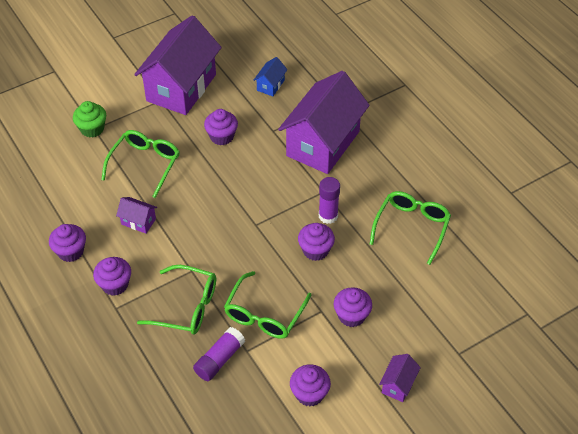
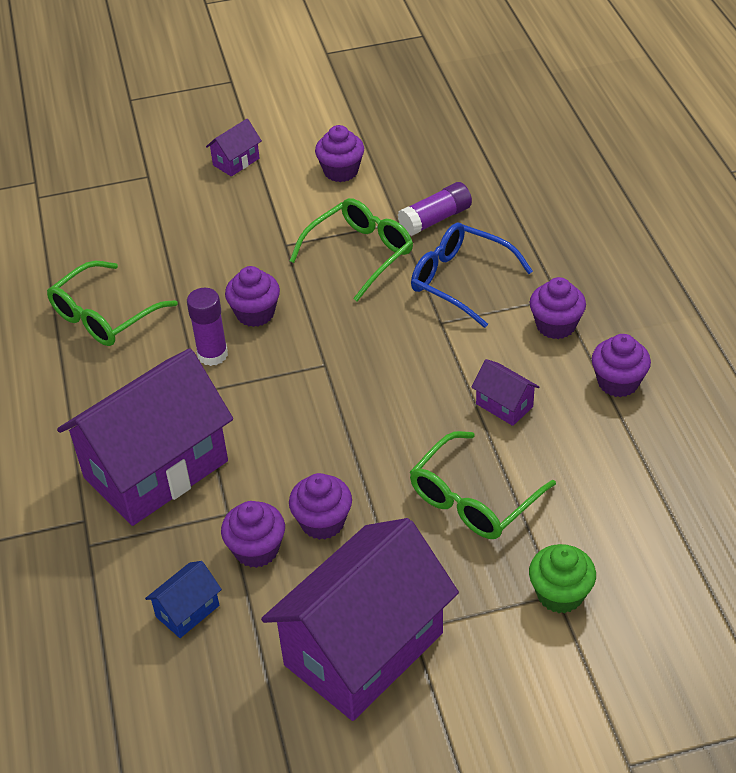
camera: 160 degrees left, 5 degrees down
(187, 307) = (460, 280): green glasses -> blue glasses
(351, 316) = (250, 232): purple cupcake -> purple cupcake (256, 549)

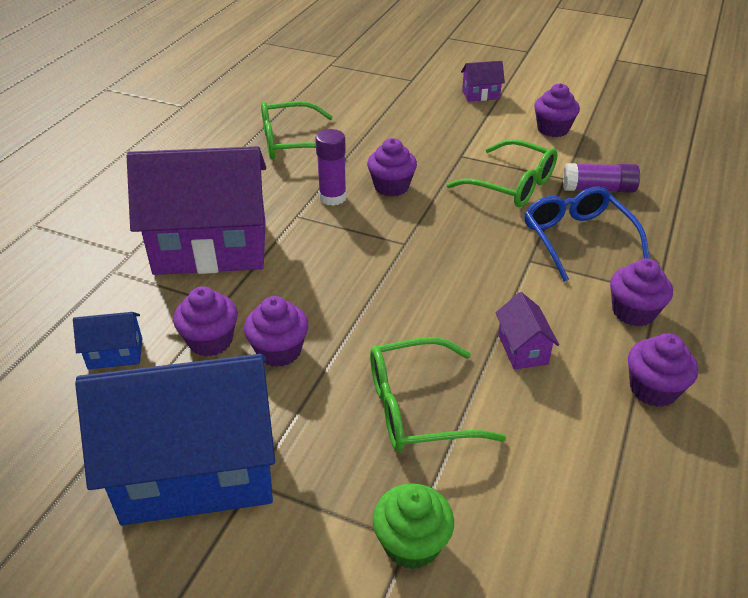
camera: 35 degrees right, 5 degrees down
(360, 254) = (512, 185): green glasses -> green glasses turned 45 degrees clockwise
(364, 649) = (197, 471): purple house -> blue house

